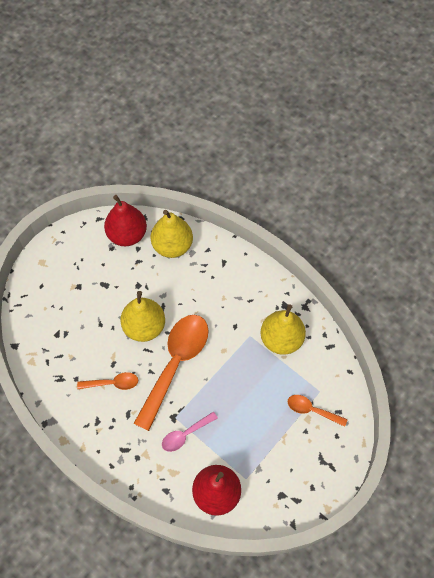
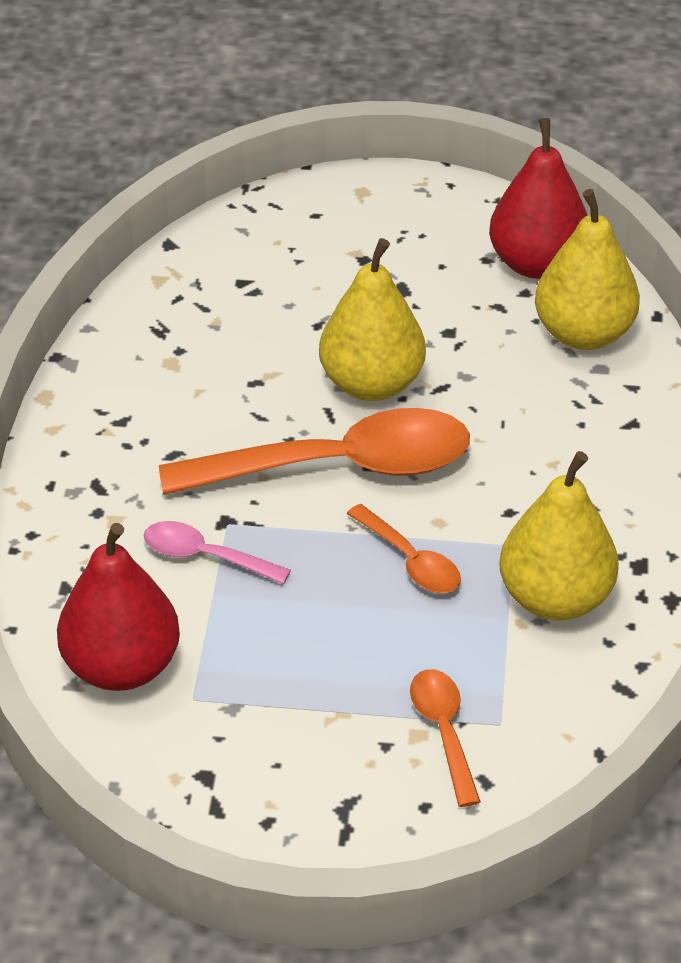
camera: 55 degrees right, 20 degrees down
(113, 383) = (216, 401): orange spoon -> orange spoon (411, 561)

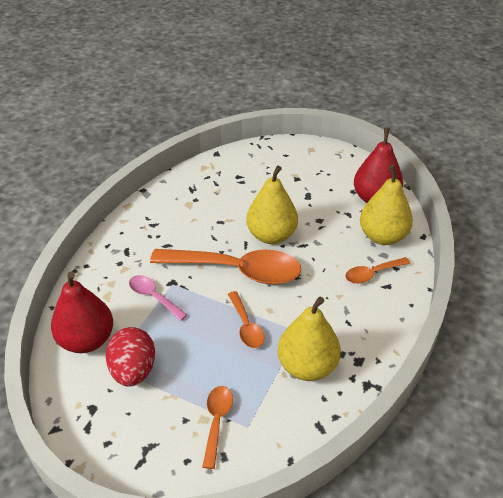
camera: 20 degrees right, 0 degrees up
(244, 693) = (133, 370): none -> red egg
(595, 408) = (372, 274): none -> orange spoon

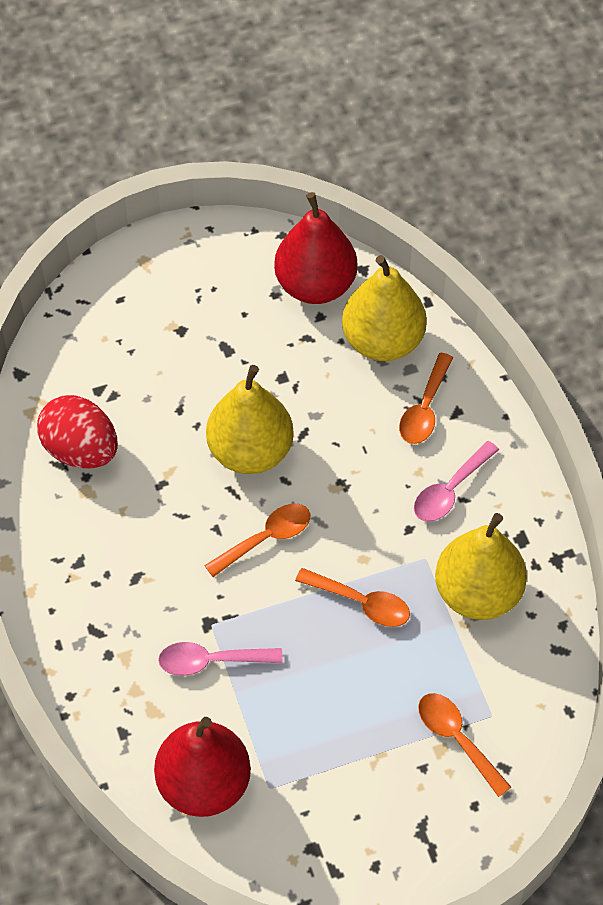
camera: 45 degrees left, 15 degrees up
(133, 370) = (303, 768): red egg -> red egg (81, 450)
(237, 270) = (266, 538): orange spoon -> orange spoon, size x0.48
(345, 314) = (450, 490): none -> pink spoon

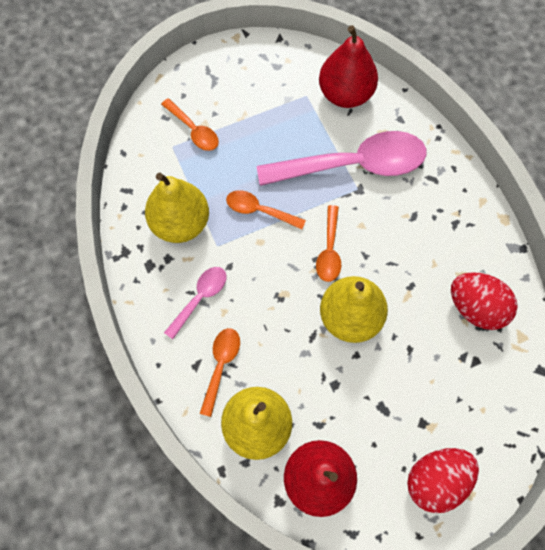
camera: 175 degrees right, 10 degrees up
(179, 274) = (436, 480): none -> red egg
(211, 661) = (353, 165): pink spoon -> pink spoon, size x2.10
(266, 538) = (329, 250): orange spoon -> orange spoon turned 45 degrees counterclockwise

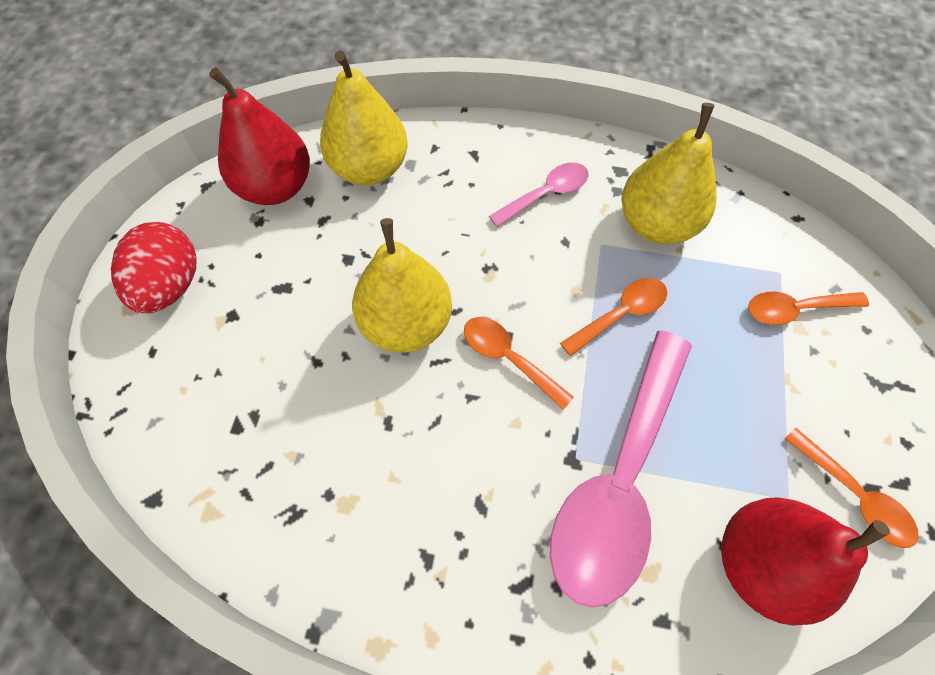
camera: 125 degrees right, 5 degrees down
(200, 298) = (546, 194): pink spoon -> pink spoon turned 105 degrees counterclockwise
(221, 365) = (456, 172): orange spoon -> orange spoon (854, 495)
(476, 308) = (293, 483): red egg -> none

